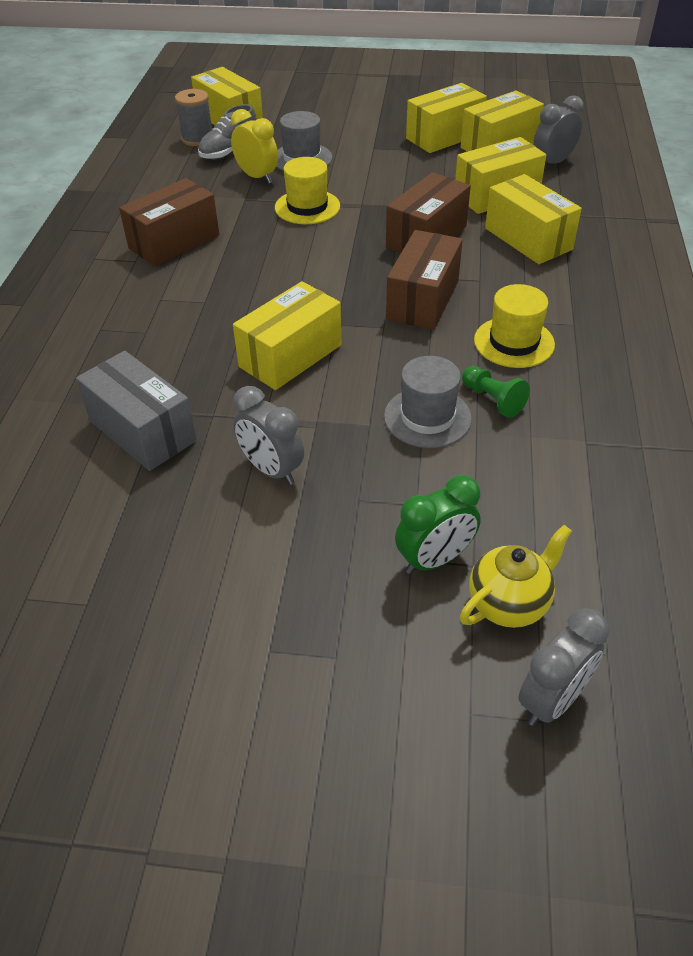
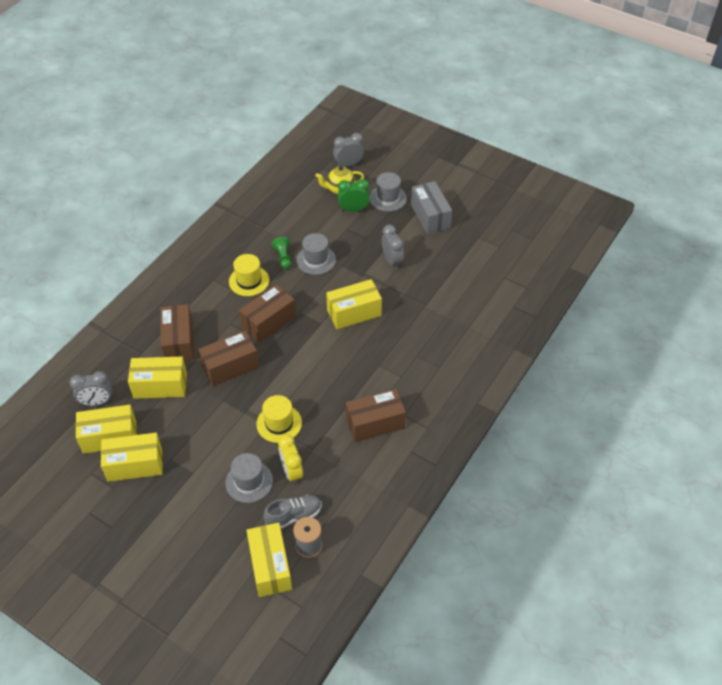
camera: 155 degrees left, 5 degrees up
(142, 431) = (437, 298): grey box -> grey box (430, 216)
(372, 628) = (388, 198): none -> grey hat
(528, 239) = (179, 342): yellow box -> brown box

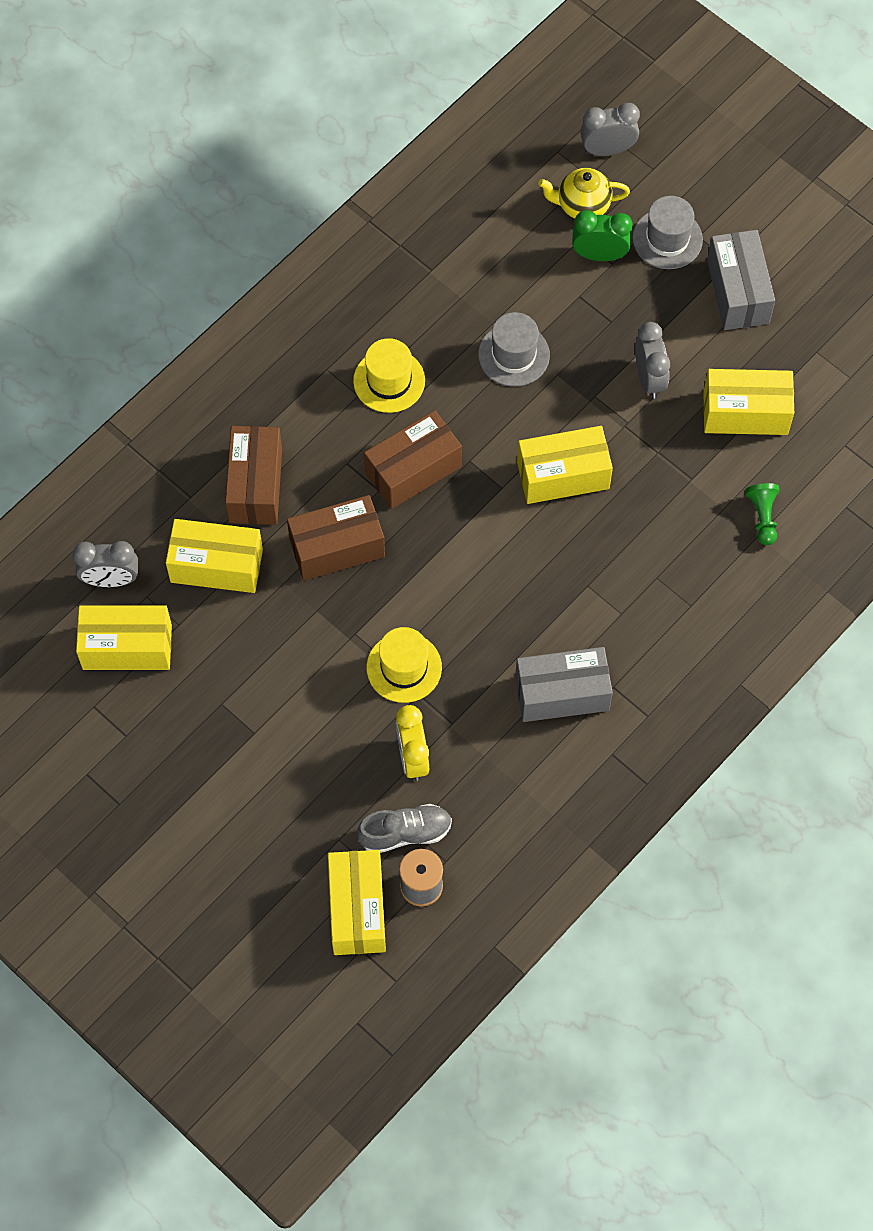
camera: 10 degrees right, 15 degrees up
(135, 465) = (164, 703): yellow box -> yellow box (745, 413)
(249, 481) = (342, 763): grey hat -> none
(283, 257) = (456, 340): green pawn -> green pawn (762, 517)
(375, 423) = (562, 693): brown box -> grey box

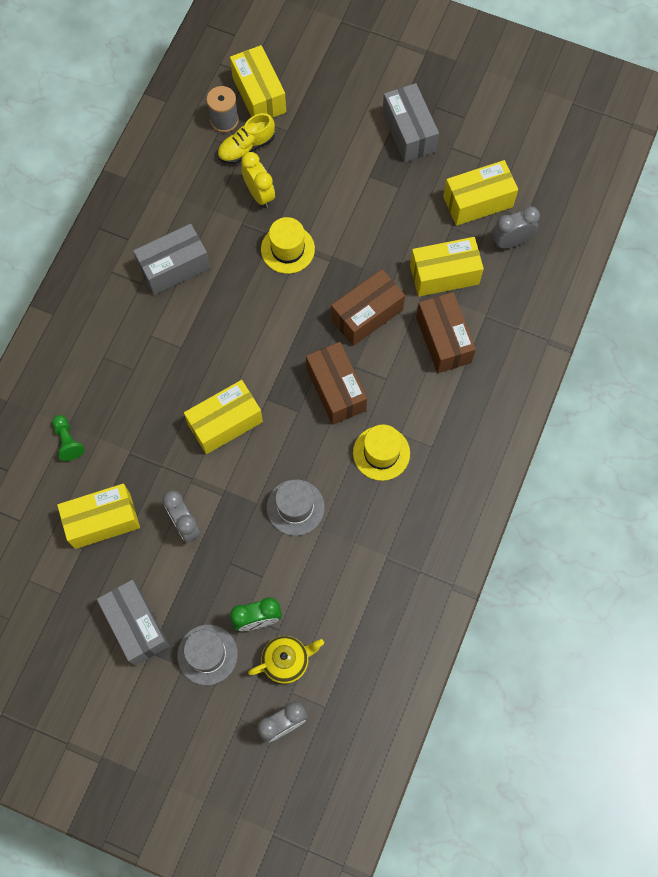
camera: 160 degrees right, 5 degrees up
(172, 778) = (409, 132): none -> grey box
(405, 833) = (246, 147): grey shoe -> yellow shoe
(413, 470) = (336, 389): brown box -> brown box turned 60 degrees counterclockwise

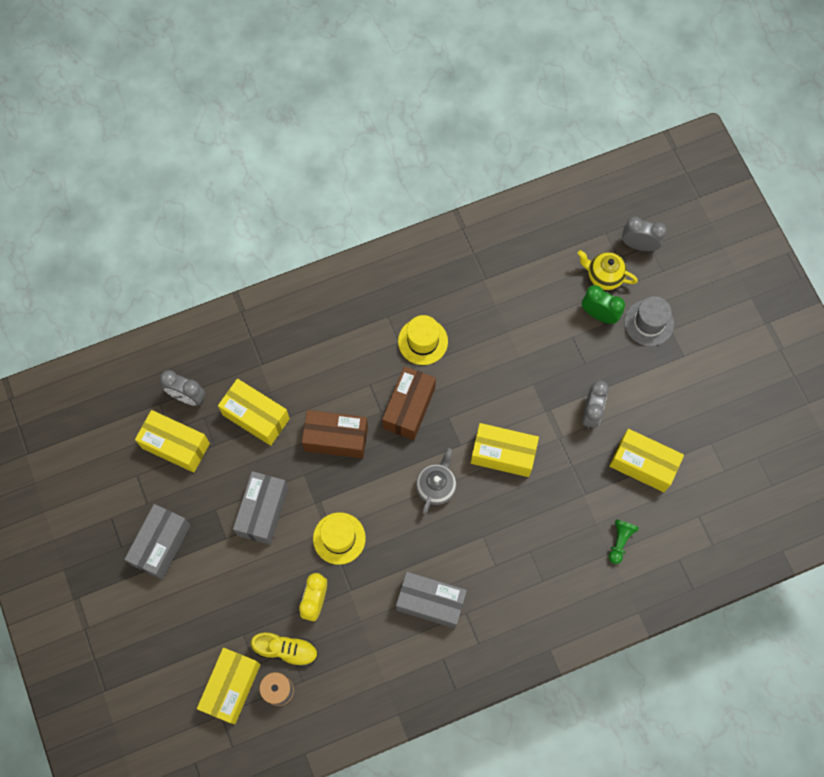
camera: 135 degrees left, 0 degrees up
(136, 625) = (678, 379): grey box -> grey box (263, 511)
(253, 350) = (436, 487): none -> grey teapot
(295, 507) = (510, 358): grey hat -> none
(443, 340) = (305, 374): brown box -> none

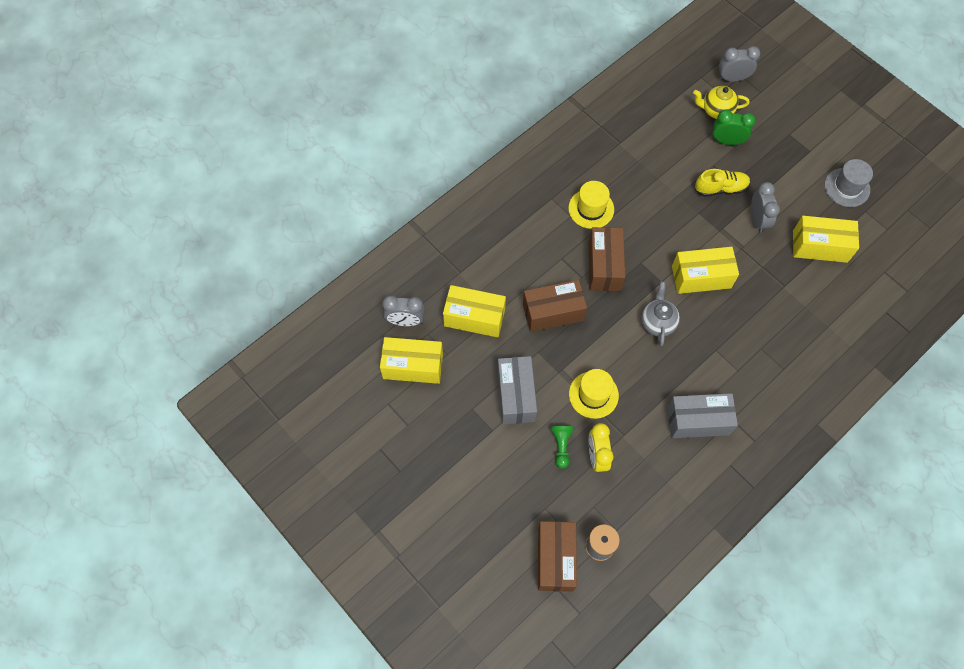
camera: 20 degrees left, 5 degrees down
(161, 545) = (436, 456): grey box -> none
(231, 687) = (555, 559): yellow box -> brown box
(286, 650) = (590, 508): yellow shoe -> yellow shoe (720, 188)
(620, 541) = (831, 314): green pawn -> green pawn (561, 446)
(649, 323) = (769, 134): grey hat -> grey hat (847, 187)

